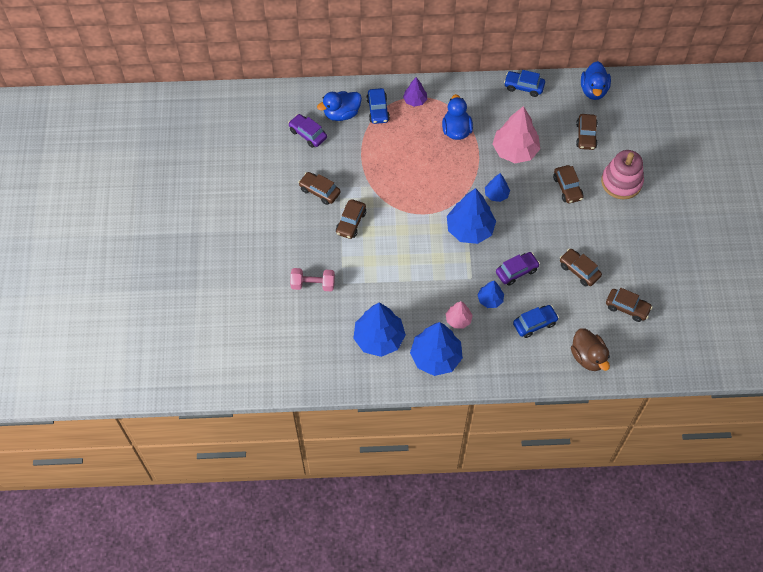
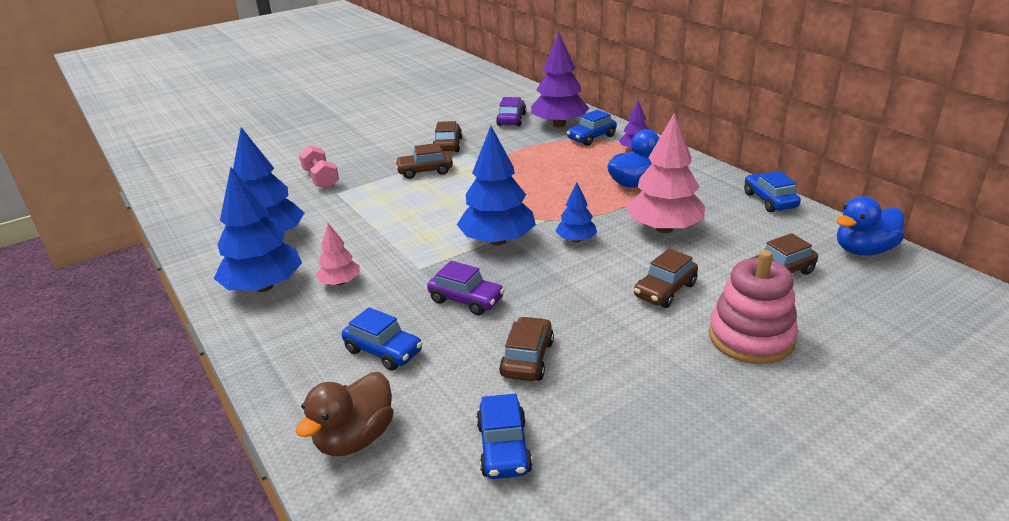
camera: 60 degrees right, 30 degrees down
(341, 114) = (559, 125): blue duck -> purple tree
(490, 299) = (395, 295): blue tree -> none
(627, 308) = (503, 448): brown car -> blue car

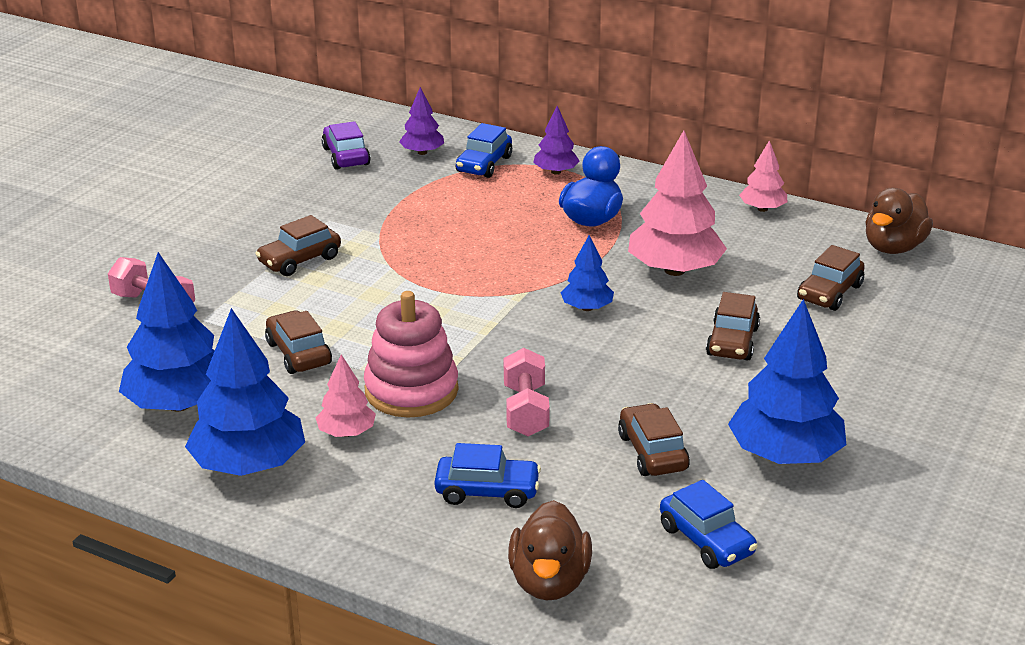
camera: 30 degrees left, 0 degrees up
(448, 145) = (292, 214): brown car -> brown car (298, 353)
(466, 300) = (525, 410): purple car -> pink dumbbell
(497, 241) = (494, 332): blue tree -> blue tree (785, 455)
(559, 125) = (422, 152): purple tree -> purple tree, size x0.53
(751, 337) = (851, 368): pink stacking toy -> pink stacking toy (411, 390)
(769, 200) = (762, 209): blue car -> pink tree
(863, 250) = (893, 247): blue duck -> brown duck

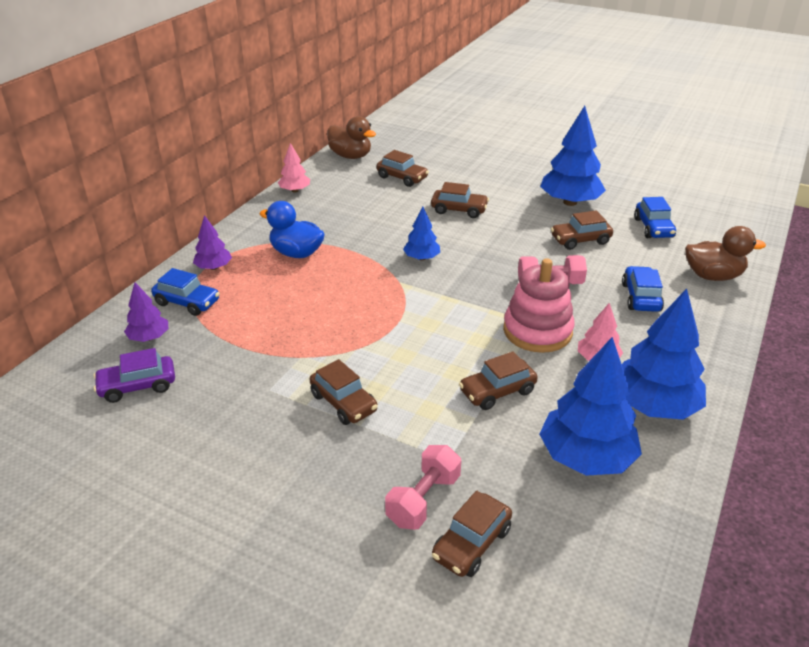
camera: 90 degrees left, 5 degrees up
(93, 328) = (471, 543): none -> brown car
(675, 270) = (373, 224): pink tree -> none
(706, 540) = (653, 228): blue car -> blue car turned 120 degrees clockwise

